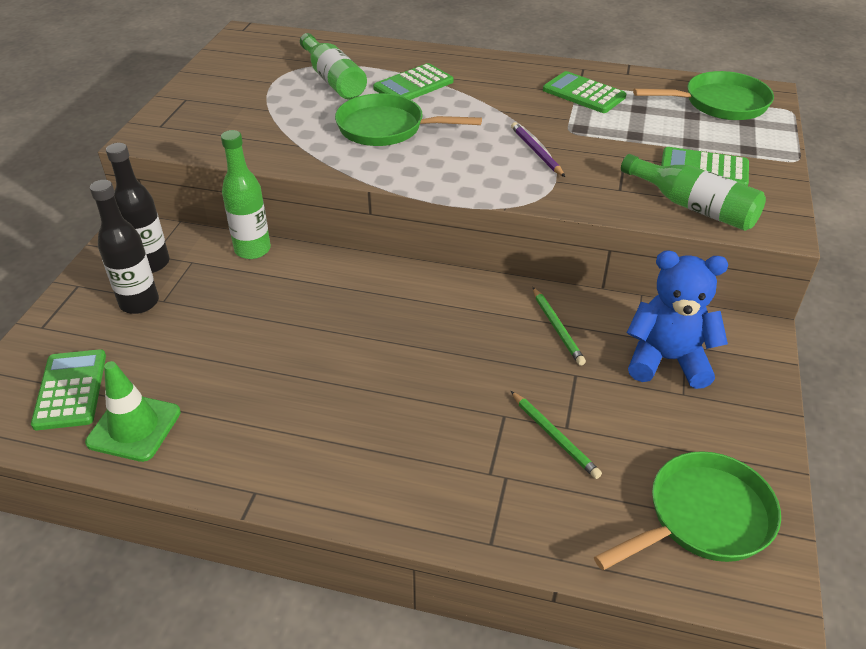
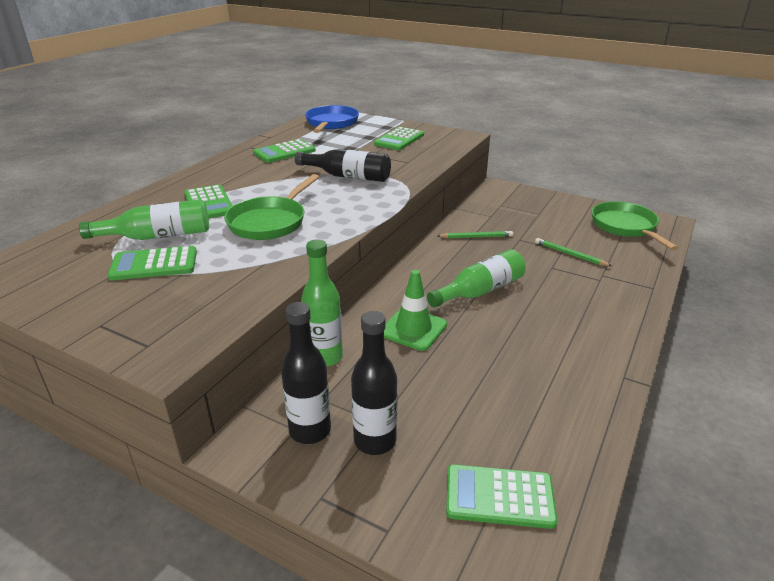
camera: 75 degrees left, 10 degrees down
(134, 427) = (555, 446): green traffic cone -> green traffic cone (413, 329)
(281, 93) = (154, 264): none -> green calculator
(536, 152) = (348, 176): purple pencil -> black bottle
(554, 436) = (570, 254): green pencil -> green pencil turned 120 degrees counterclockwise
(667, 360) = (512, 212): blue teddy bear -> none
(693, 207) = (435, 148): green bottle -> green bottle (480, 291)
(720, 103) = (331, 123): green pan -> blue pan

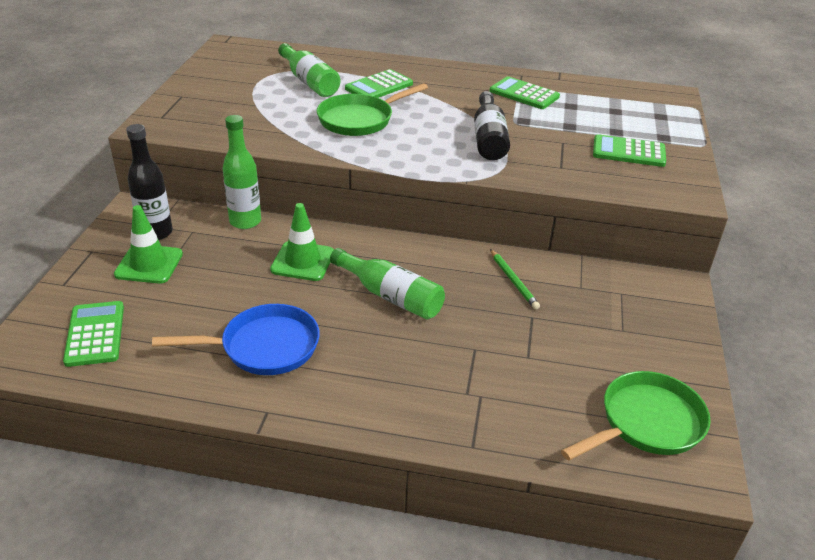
camera: 70 degrees right, 5 degrees up
(154, 264) = (265, 92): green calculator -> none
(270, 222) = (359, 120): green pan -> green pan turned 45 degrees counterclockwise
(331, 123) = (637, 102): blue pan -> blue pan (264, 347)
(375, 441) = (149, 264): black bottle -> green traffic cone
(570, 254) = (518, 364): green pencil -> none

